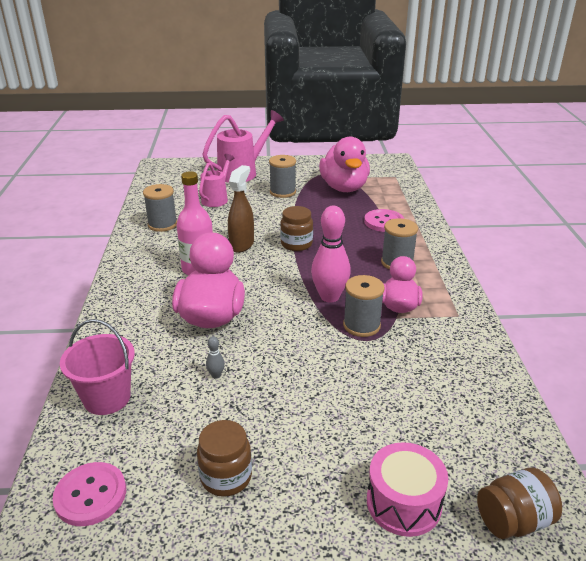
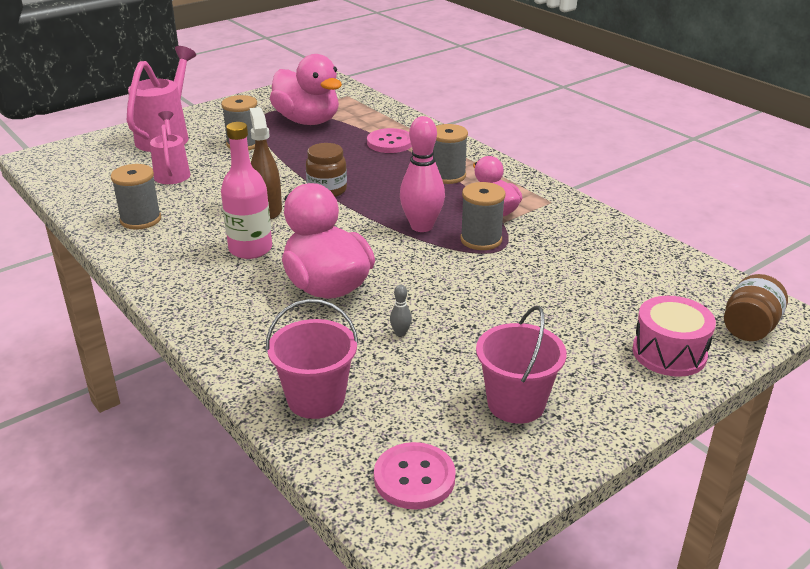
camera: 35 degrees left, 0 degrees up
(226, 477) = (516, 404): brown jar -> pink bucket

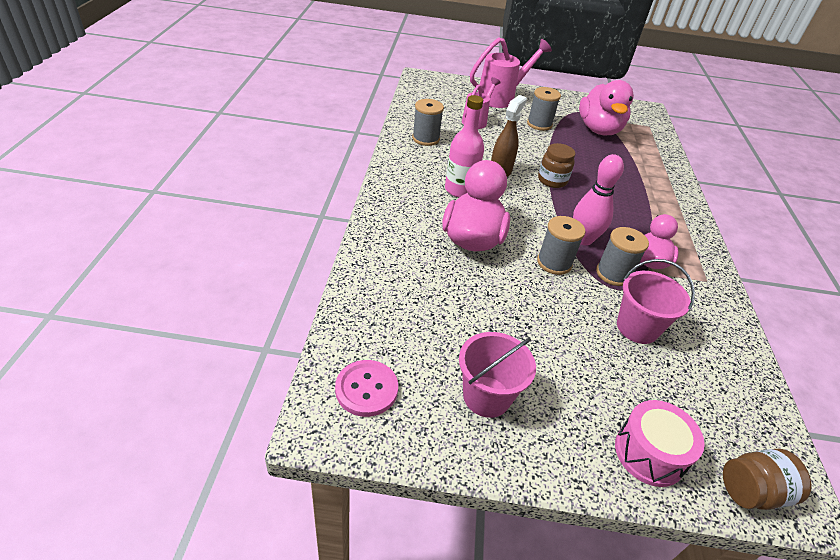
camera: 40 degrees right, 10 degrees up
(316, 399) = (378, 301): pink bucket -> pink bucket (637, 327)
(390, 143) = (637, 172): pink button -> none
(400, 333) = (477, 297): grey bowling pin -> none
(447, 176) = (649, 216): grey spool -> grey spool (554, 263)

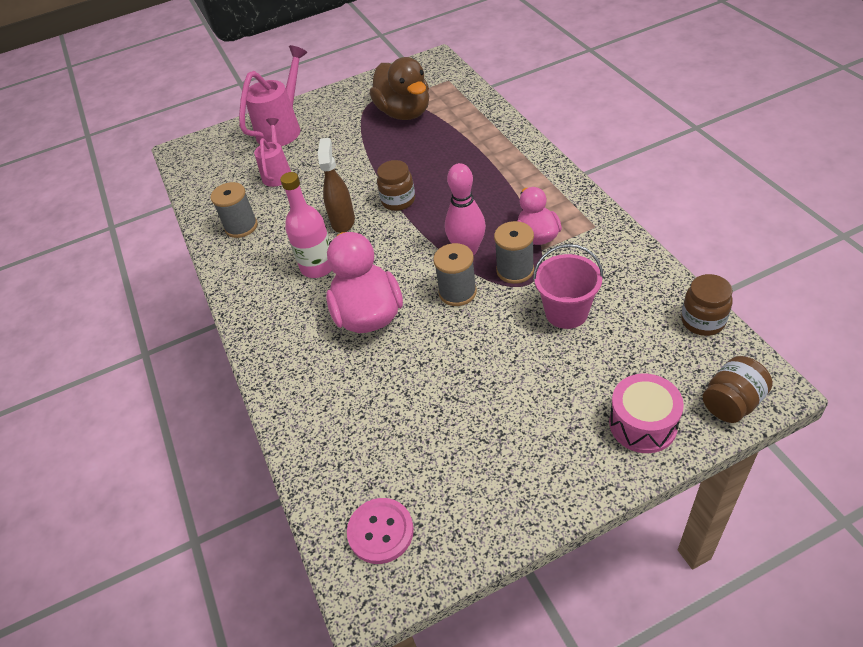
camera: 20 degrees left, 5 degrees up
(486, 396) = (486, 465): pink bucket -> none
(539, 124) = (343, 140): grey spool -> none
(599, 130) = (404, 113): pink duck -> brown duck
(765, 407) = (702, 321): none -> brown jar

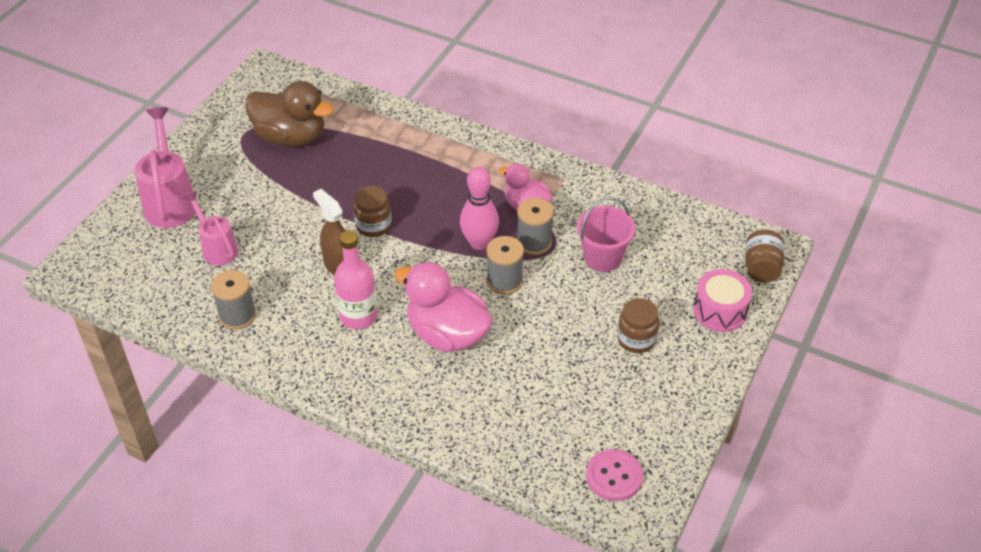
camera: 45 degrees left, 0 degrees up
(702, 321) = (700, 220): brown jar -> brown jar (636, 339)

